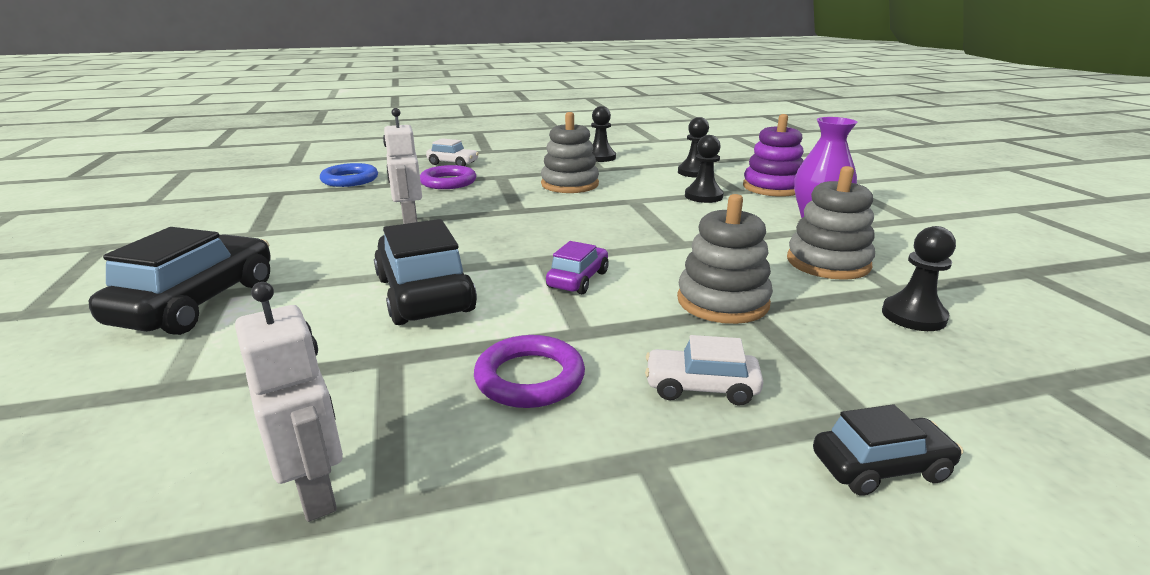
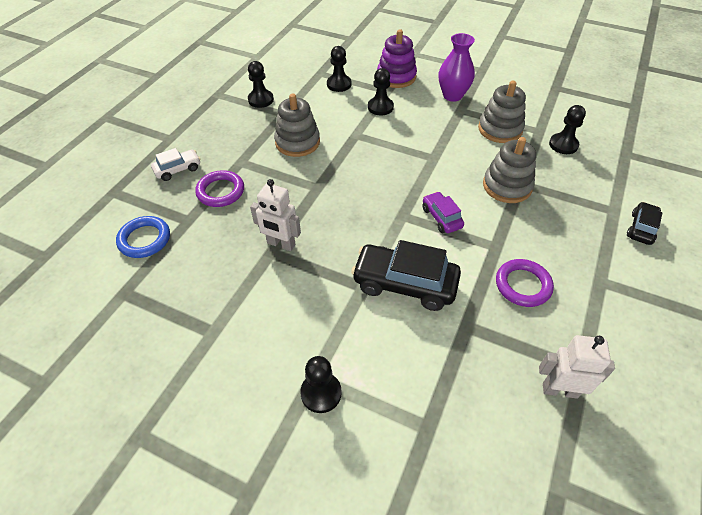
camera: 50 degrees left, 25 degrees up
(198, 303) = (321, 393): black car -> black pawn
(701, 387) = (568, 238): white car -> none

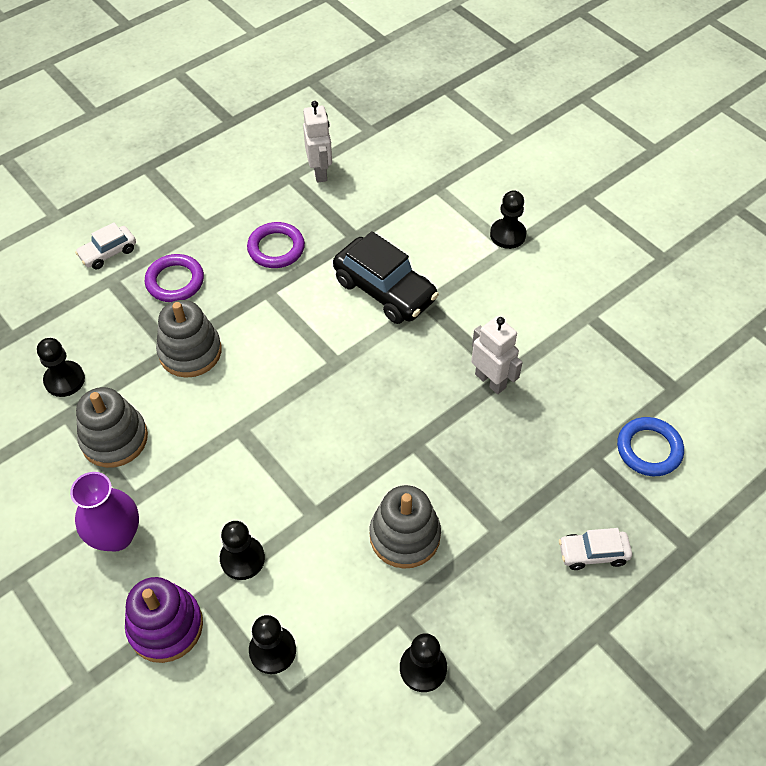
camera: 155 degrees left, 5 degrees up
(220, 191) = (541, 487): purple ring -> purple ring (175, 281)
(441, 217) = (296, 343): purple car -> none
(559, 390) = (320, 172): white robot -> white robot turned 135 degrees counterclockwise
(641, 228) = (108, 253): black car -> white car

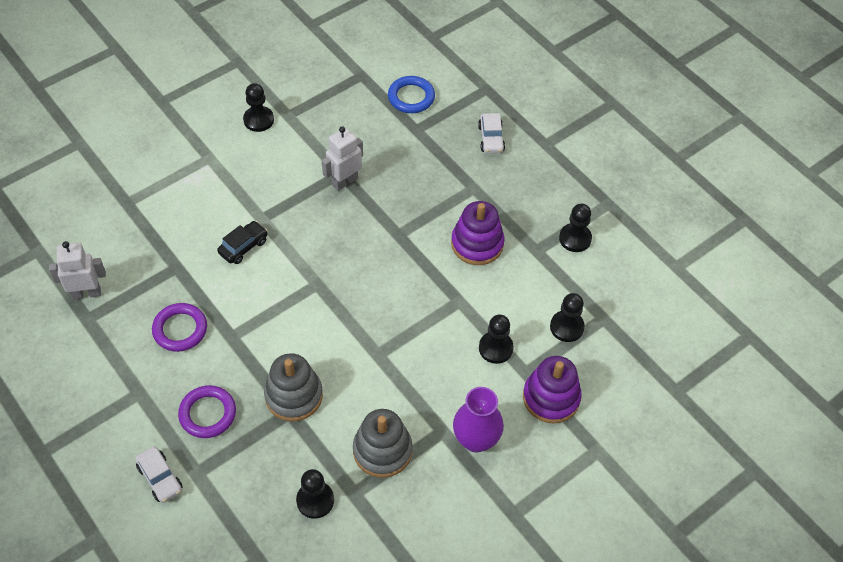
camera: 90 degrees left, 0 degrees up
(384, 290) = (243, 247): black car -> black car, size x0.54
(405, 536) = (477, 244): grey stacking toy -> purple stacking toy
(507, 235) = (195, 156): black pawn -> black pawn (258, 120)

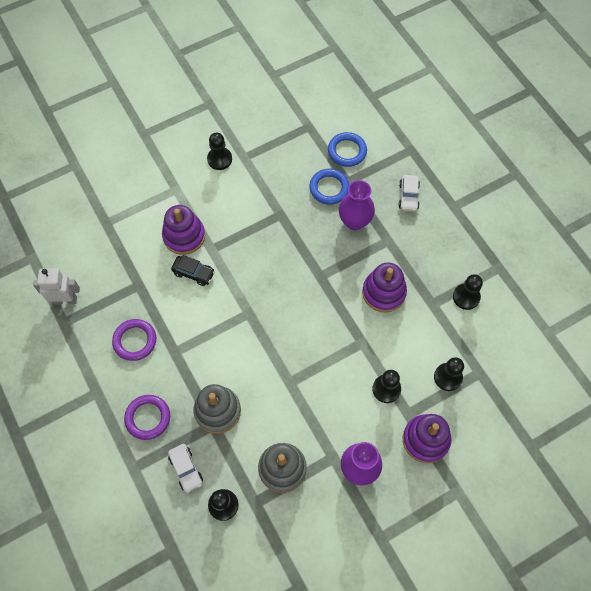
camera: 10 degrees right, 10 degrees up
(160, 478) = (104, 469): white car -> white car (186, 469)
(226, 207) = (184, 236): none -> purple stacking toy
(243, 247) = (194, 273): black car -> black car turned 60 degrees clockwise
(344, 181) = (282, 223): white robot -> none
(395, 138) = (329, 188): none -> blue ring
(431, 171) = (354, 221): none -> purple vase

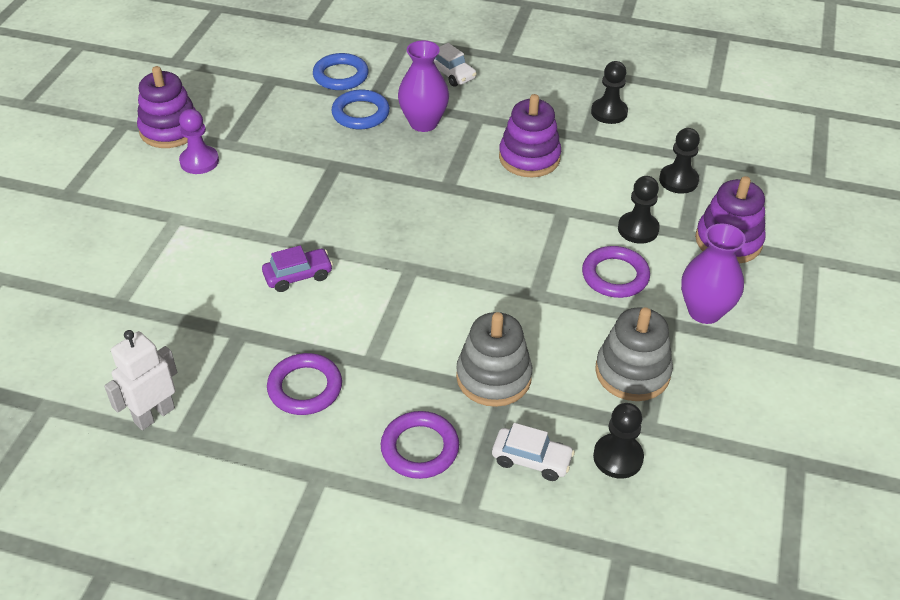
camera: 45 degrees left, 20 degrees down
(184, 236) = (242, 251): purple stacking toy -> purple stacking toy (170, 130)
(194, 273) = (298, 276): black car -> purple car
(219, 159) = (199, 161): black pawn -> purple pawn
(340, 407) = (615, 276): none -> purple ring

